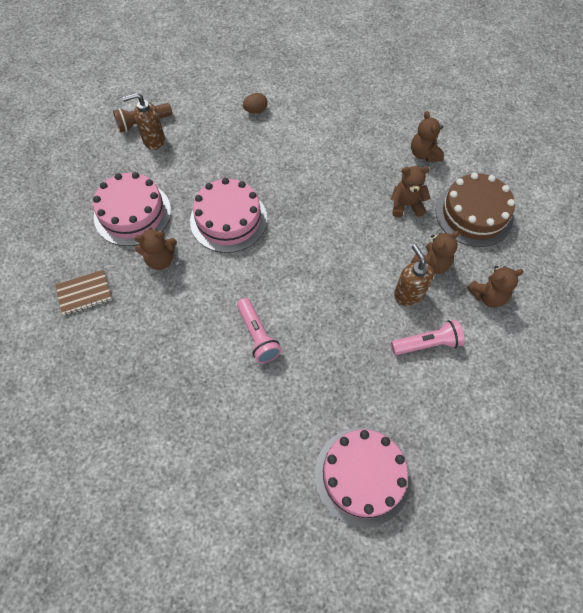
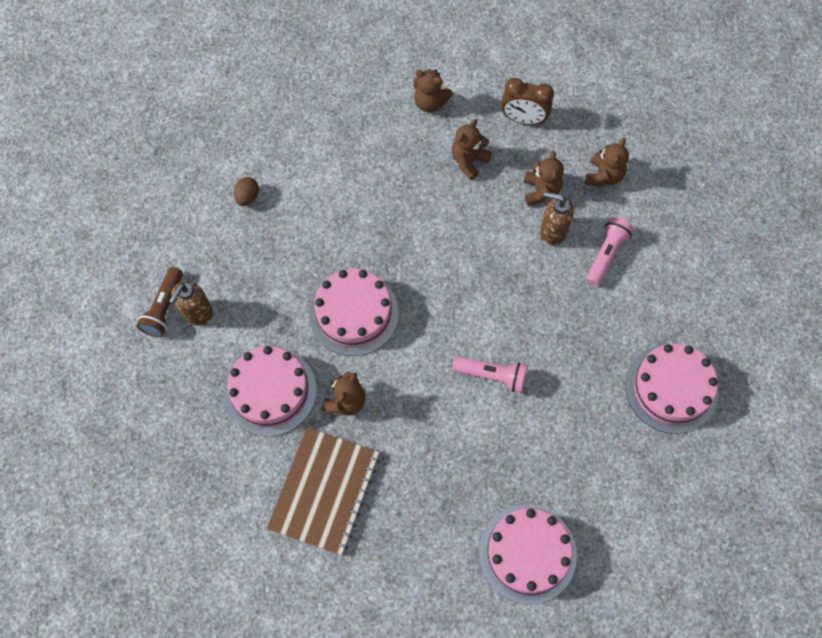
camera: 50 degrees left, 5 degrees up
(84, 293) = (324, 491): brown notebook -> brown notebook, size x1.91
(134, 464) = (527, 553): none -> pink cake
(474, 214) = (523, 119): brown cake -> brown clock

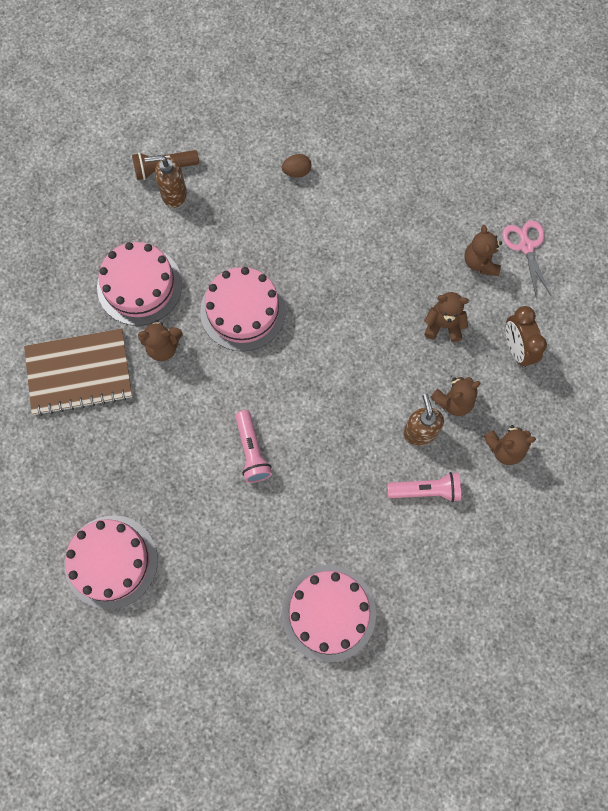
camera: 60 degrees right, 5 degrees up
(438, 61) = (526, 246): none -> pink scissors

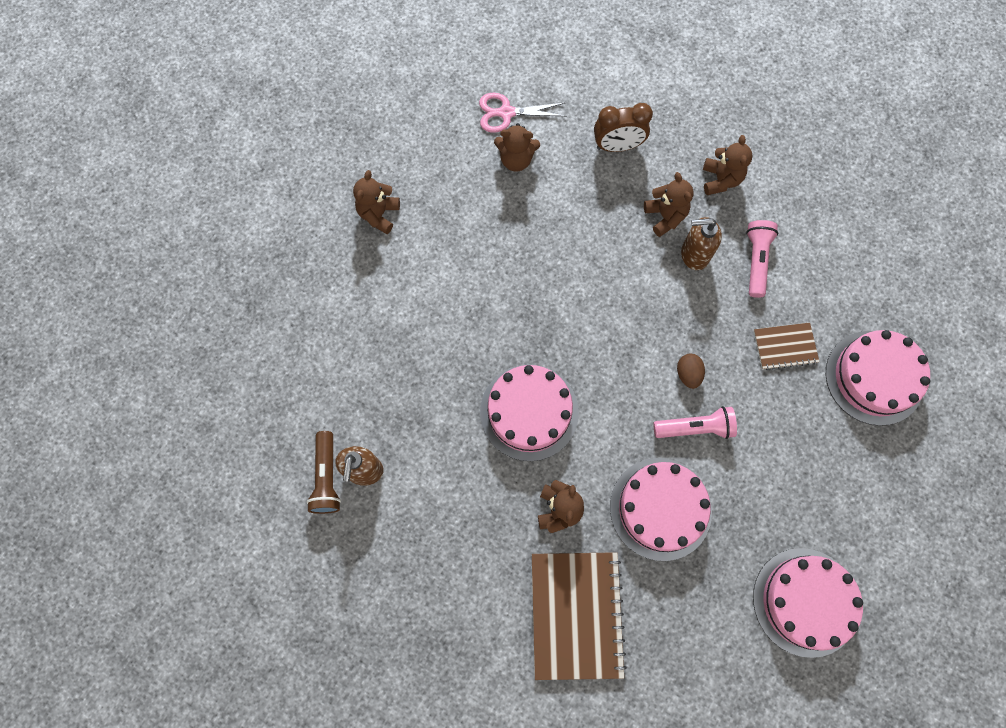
camera: 80 degrees left, 0 degrees up
(139, 285) = (476, 527): pink cake -> pink cake (660, 508)
(297, 172) = (367, 325): brown egg -> brown egg (688, 374)
(344, 525) = (785, 346): none -> brown notebook
(443, 325) = (580, 209): brown teddy bear -> brown teddy bear (379, 214)

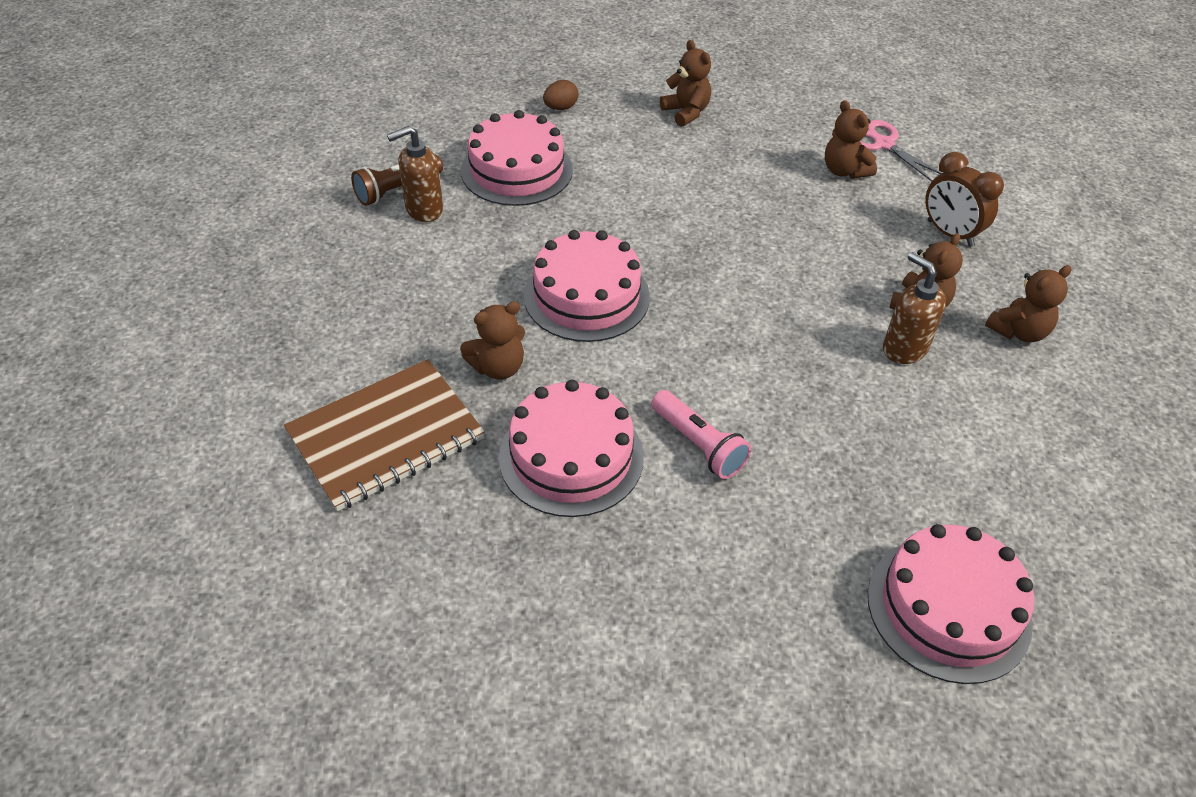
camera: 55 degrees right, 25 degrees down
(379, 214) = (686, 112): brown teddy bear -> brown teddy bear turned 75 degrees clockwise
(688, 374) = (757, 408): brown egg -> brown egg (560, 108)
(756, 261) = (961, 408): pink flashlight -> none
(785, 346) = (886, 487): brown notebook -> none
(805, 601) = (568, 672): pink cake -> pink cake (517, 170)

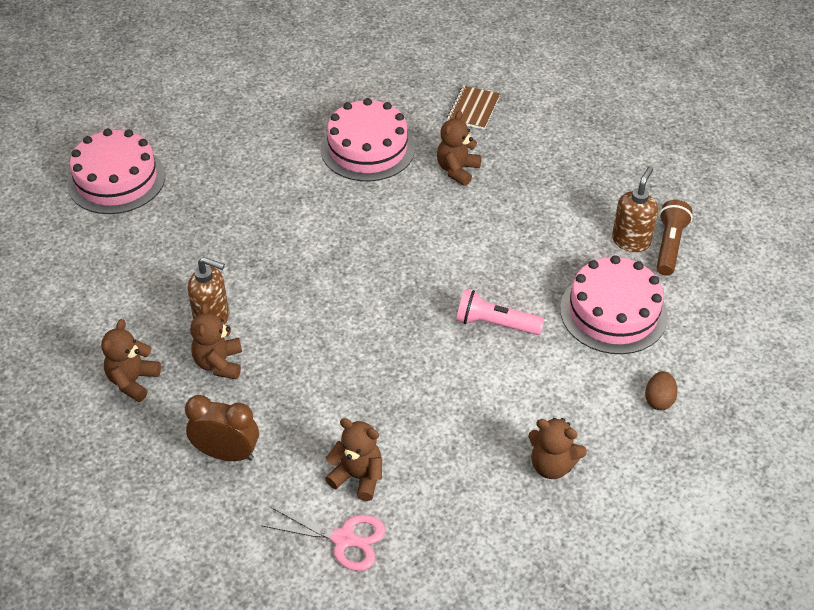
camera: 145 degrees right, 0 degrees up
(386, 436) = (473, 109): brown notebook -> brown notebook, size x0.52
(586, 296) = (453, 241): pink cake -> none
(698, 444) = (303, 189): pink flashlight -> pink flashlight (495, 324)

